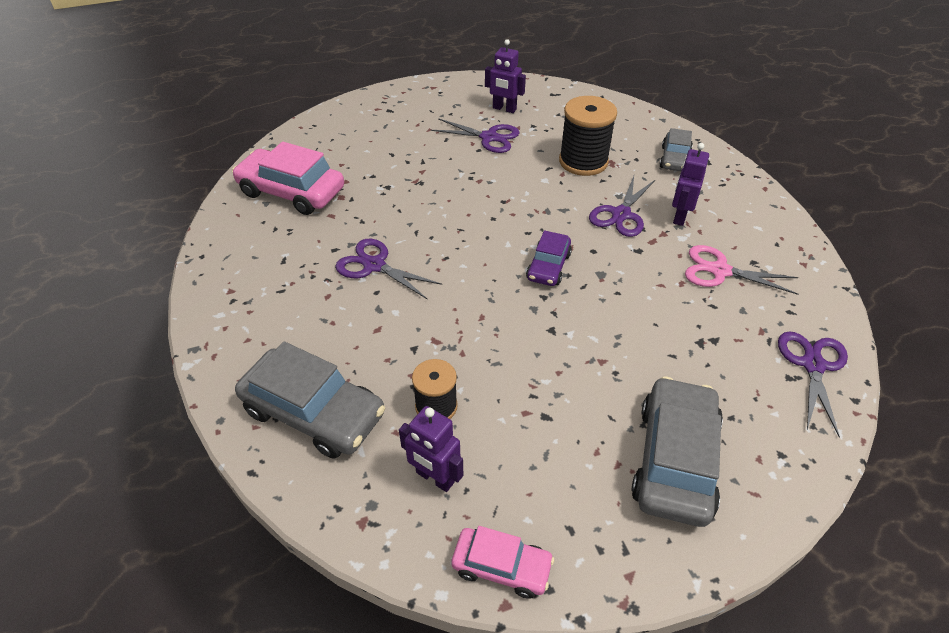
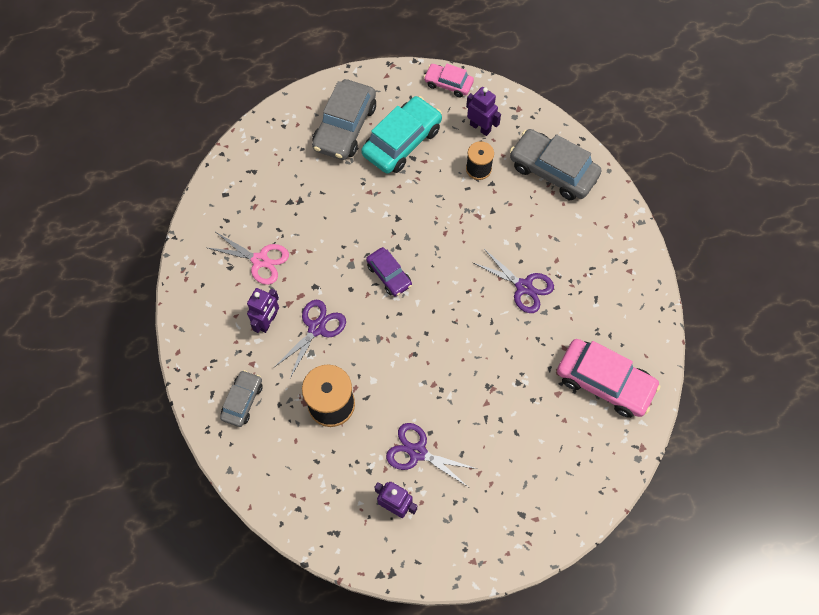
camera: 175 degrees left, 20 degrees up
(548, 266) = (389, 275): purple car -> purple car turned 120 degrees clockwise
(569, 441) = (402, 141): none -> turquoise car
(812, 365) = (234, 178): purple scissors -> none

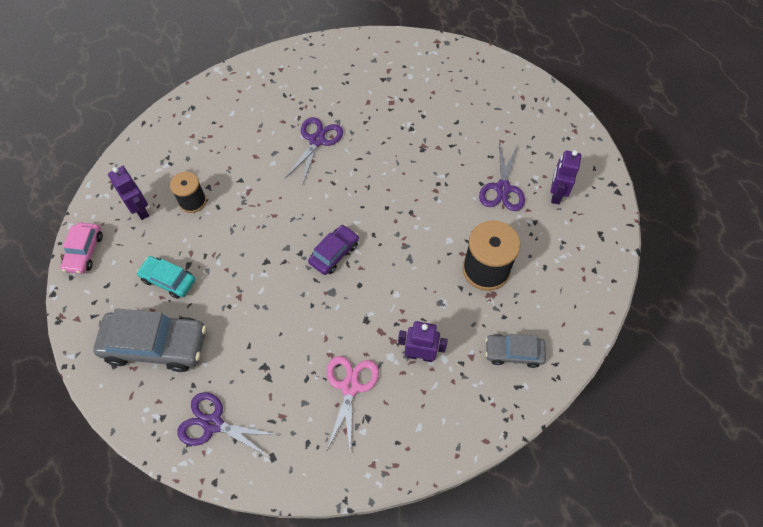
camera: 105 degrees left, 5 degrees down
(316, 328) = (412, 305): purple scissors -> purple scissors (213, 424)
(402, 141) = (168, 280): turquoise car -> turquoise car, size x0.57
(480, 127) = (140, 210): purple robot -> purple robot turned 120 degrees clockwise
(553, 170) = (185, 140): grey car -> none
(604, 382) = (390, 71): pink car -> none

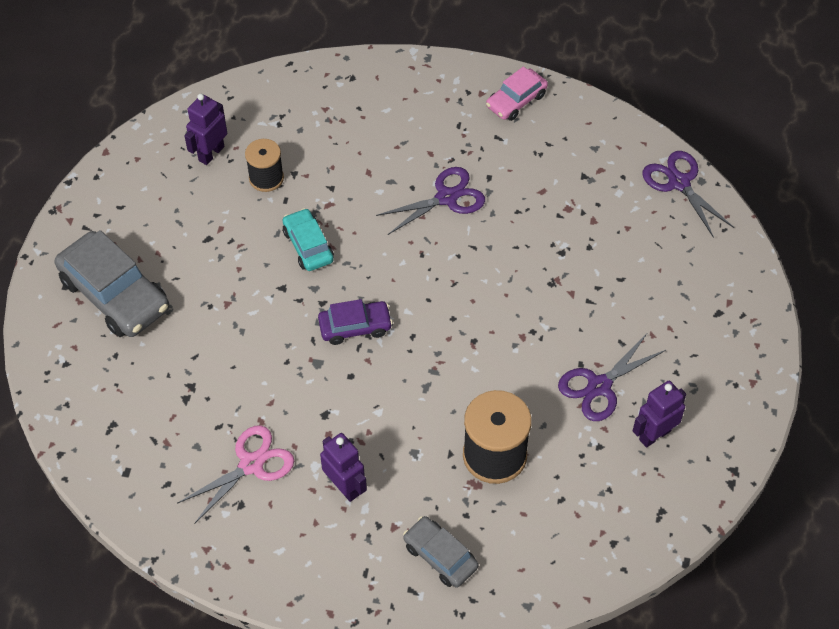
camera: 40 degrees right, 5 degrees down
(84, 252) = (127, 160): pink car -> pink car (516, 101)
(140, 210) = (211, 153): purple robot -> purple robot turned 150 degrees counterclockwise
(168, 280) = (177, 241): turquoise car -> turquoise car (308, 246)
(213, 424) = (102, 403): purple scissors -> purple scissors (679, 183)

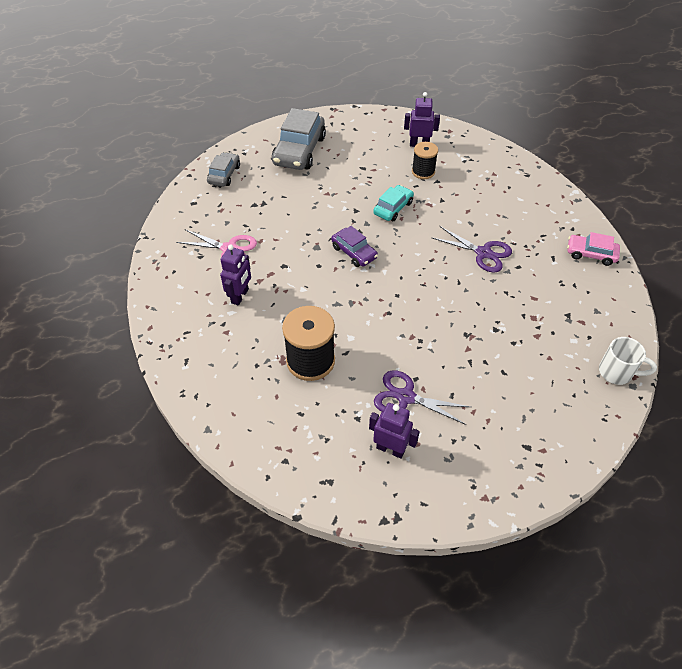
camera: 60 degrees right, 5 degrees down
(440, 556) = (218, 364): grey car -> grey car (224, 174)
(679, 183) = (617, 372): purple scissors -> white mug

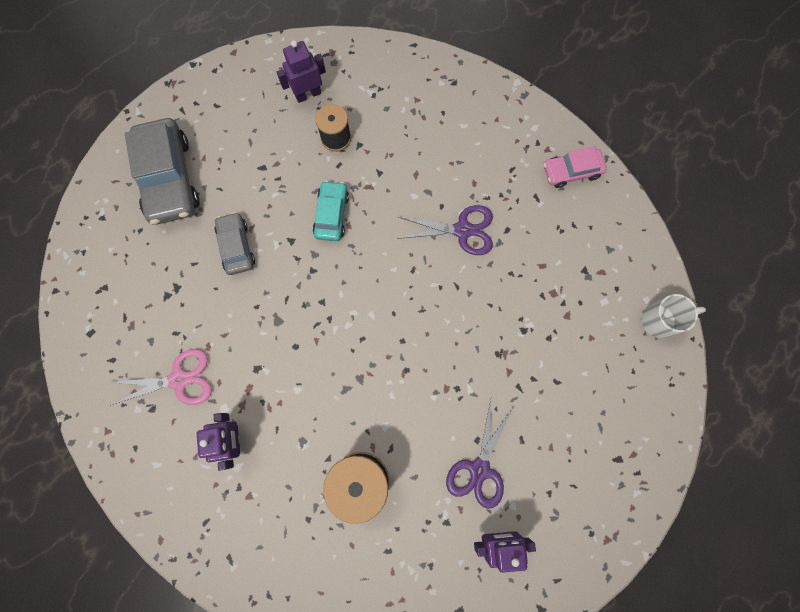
camera: 30 degrees left, 25 degrees up
(224, 174) = (99, 267): grey car -> grey car (236, 246)
(354, 252) = (324, 305): purple car -> none
(406, 397) = (479, 469): purple scissors -> purple scissors turned 60 degrees counterclockwise

